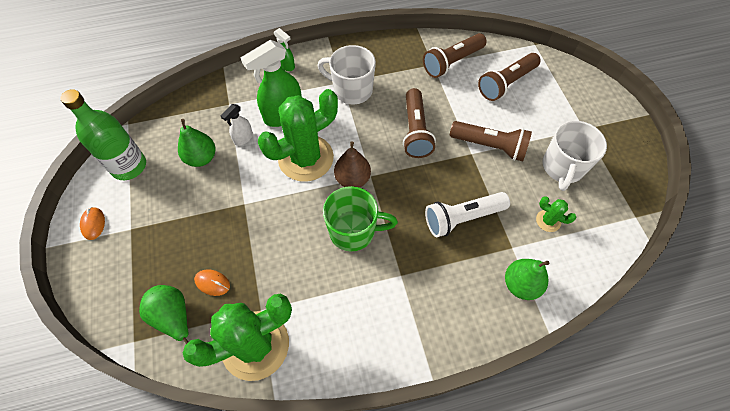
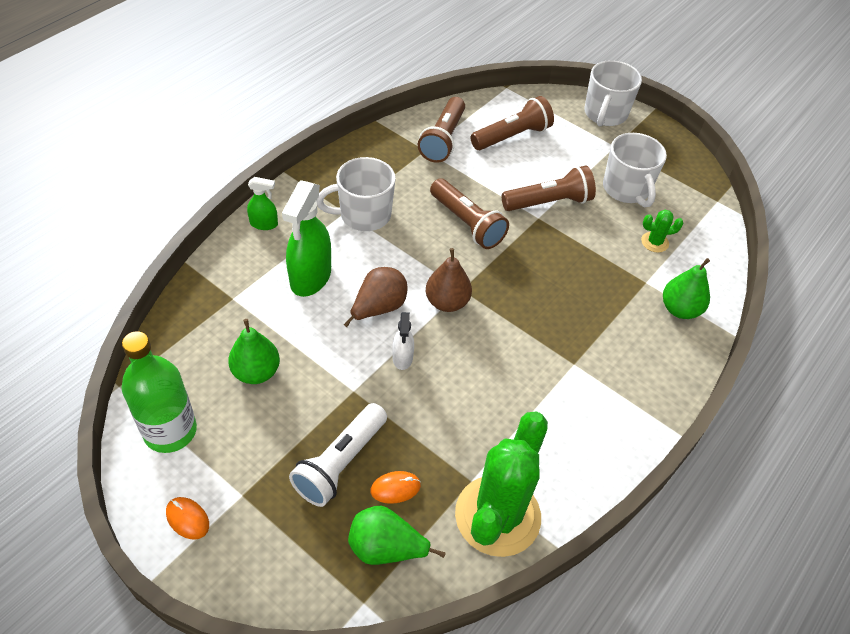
camera: 40 degrees left, 10 degrees down
(243, 138) = (286, 325): white spray bottle -> white spray bottle (402, 358)
(306, 158) = (378, 308): green cactus -> brown pear
(354, 231) = (494, 350): green mug -> none
(462, 218) = (582, 280): white flashlight -> white flashlight (340, 463)
(506, 83) = (512, 136): brown flashlight -> brown flashlight turned 135 degrees counterclockwise
(598, 100) = (605, 114): none -> white mug

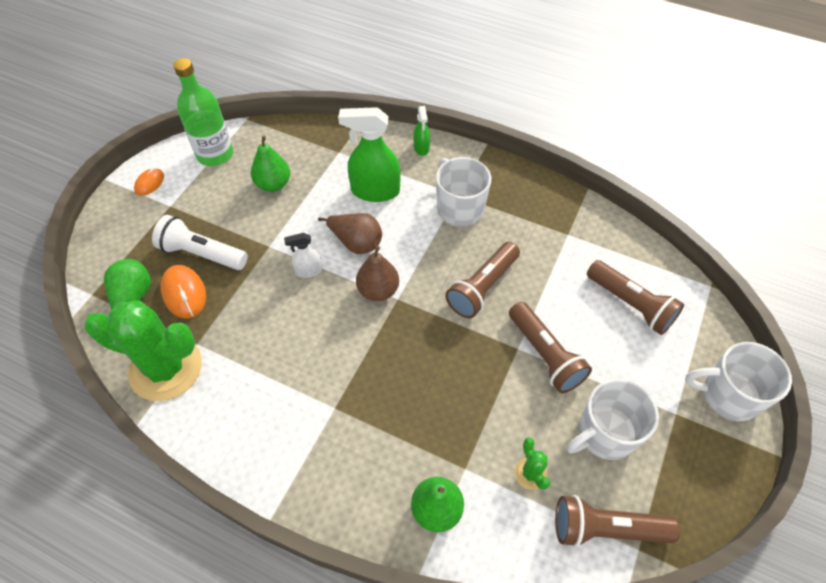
camera: 80 degrees right, 5 degrees up
(395, 488) = (184, 293): orange mouse -> orange mouse, size x1.61
(443, 139) = (591, 245): brown flashlight -> brown flashlight (606, 528)

